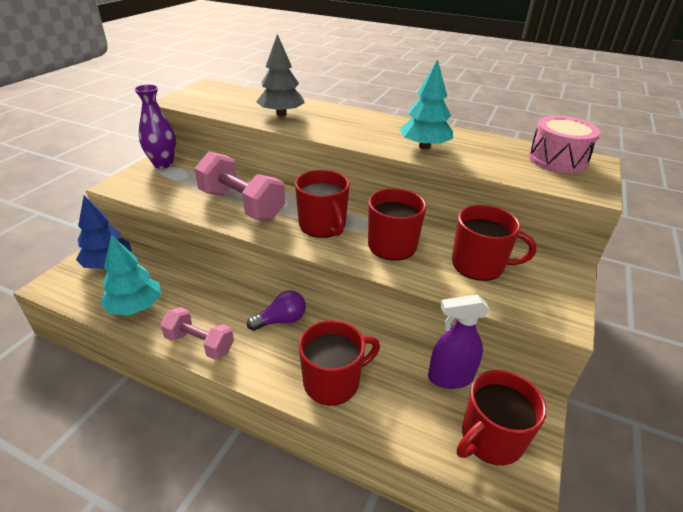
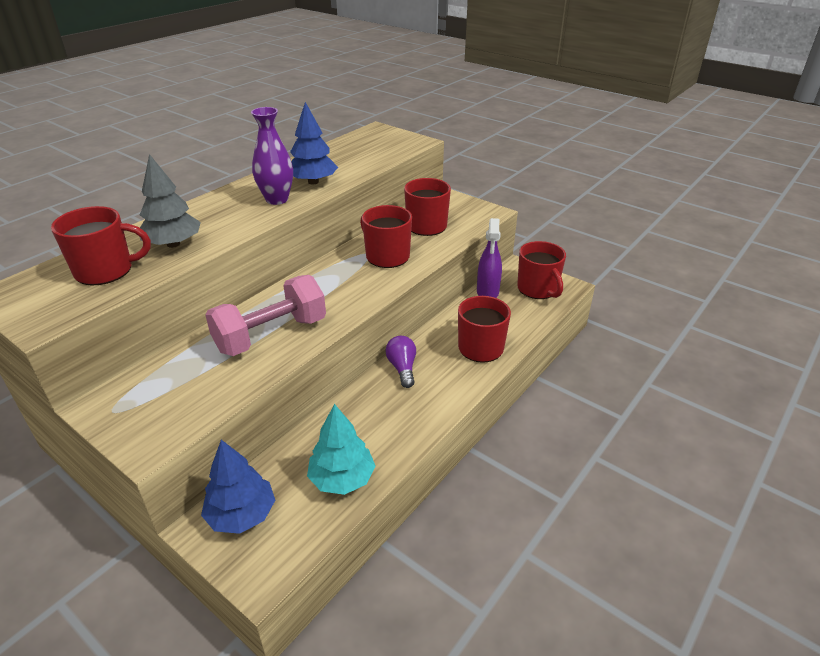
camera: 75 degrees left, 0 degrees up
(163, 164) = (111, 402): purple vase -> purple vase (277, 199)
(200, 344) = (416, 424): pink dumbbell -> none
(322, 226) = (340, 287): red mug -> red mug (105, 271)
(424, 146) = (313, 182): turquoise tree -> blue tree
(557, 159) = (367, 139): pink drum -> none

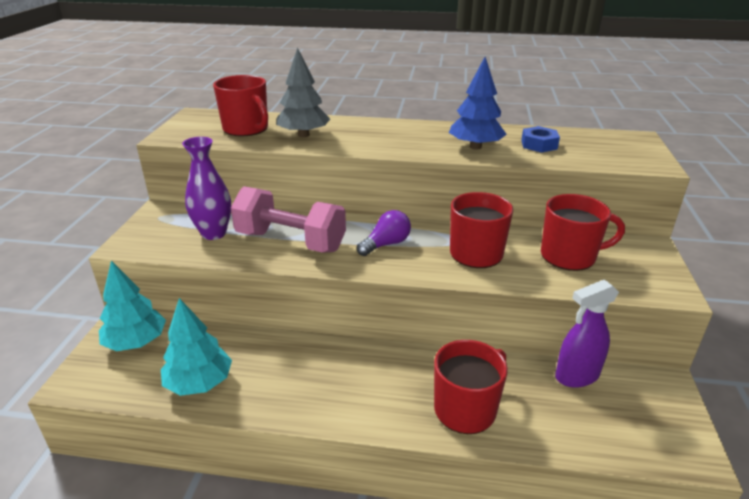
camera: 60 degrees right, 5 degrees down
(242, 515) = (136, 342): blue tree -> turquoise tree
(277, 199) = (420, 144): purple vase -> purple vase (214, 233)
(342, 160) = (539, 145): none -> blue nut
(402, 368) = (376, 360): purple light bulb -> purple light bulb (386, 244)
(538, 289) = (644, 423): red mug -> none

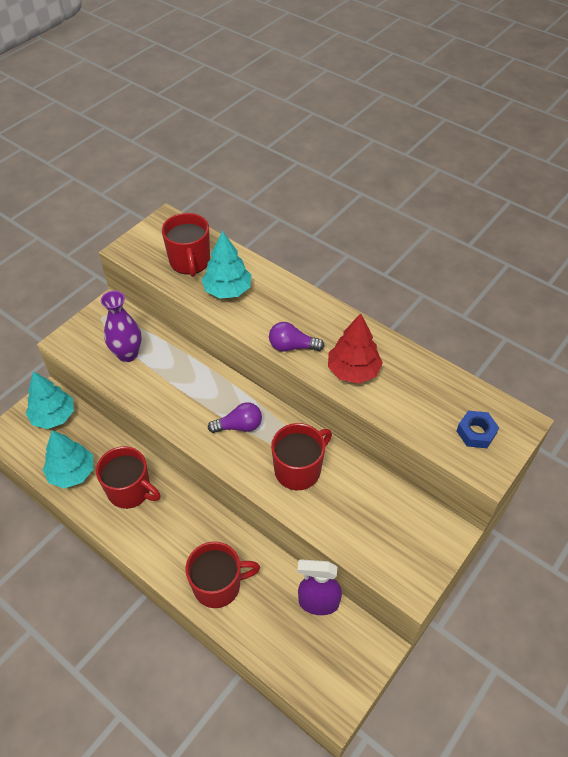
camera: 30 degrees right, 20 degrees up
(290, 241) = (174, 389): pink dumbbell -> none
(303, 135) = (227, 290): grey tree -> turquoise tree
(405, 148) = (292, 346): none -> purple light bulb
(475, 147) = (353, 370): blue tree -> red tree
(539, 145) = (413, 392): blue nut -> blue nut (476, 432)
(569, 256) = (368, 510): red mug -> red mug (130, 490)

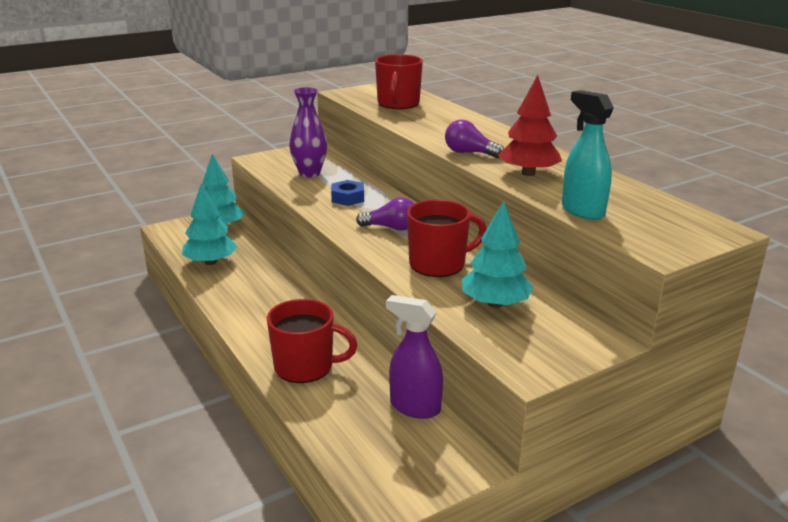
camera: 20 degrees right, 25 degrees down
(130, 490) = (258, 284): red mug -> none
(227, 290) = (424, 120): turquoise tree -> turquoise tree (495, 304)
(414, 423) = (582, 211): none -> turquoise spray bottle
(476, 432) = (657, 227): blue nut -> blue nut (347, 198)

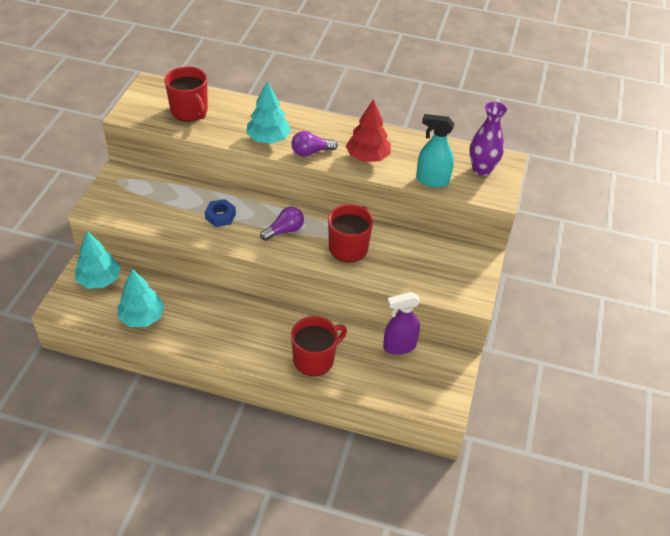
camera: 45 degrees left, 20 degrees up
(309, 173) = (158, 203): purple vase -> purple vase (482, 169)
(495, 304) = (411, 262): turquoise tree -> turquoise tree (268, 139)

